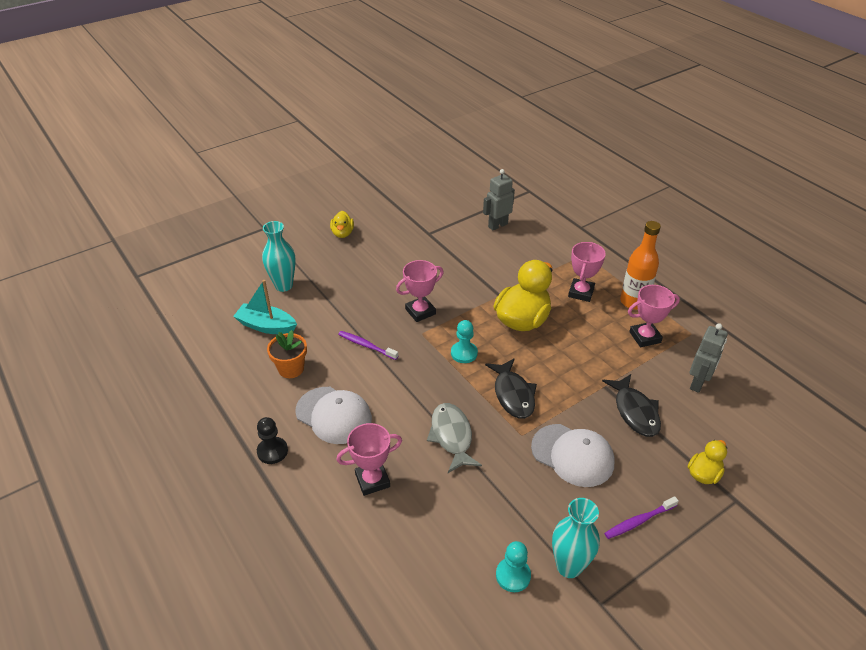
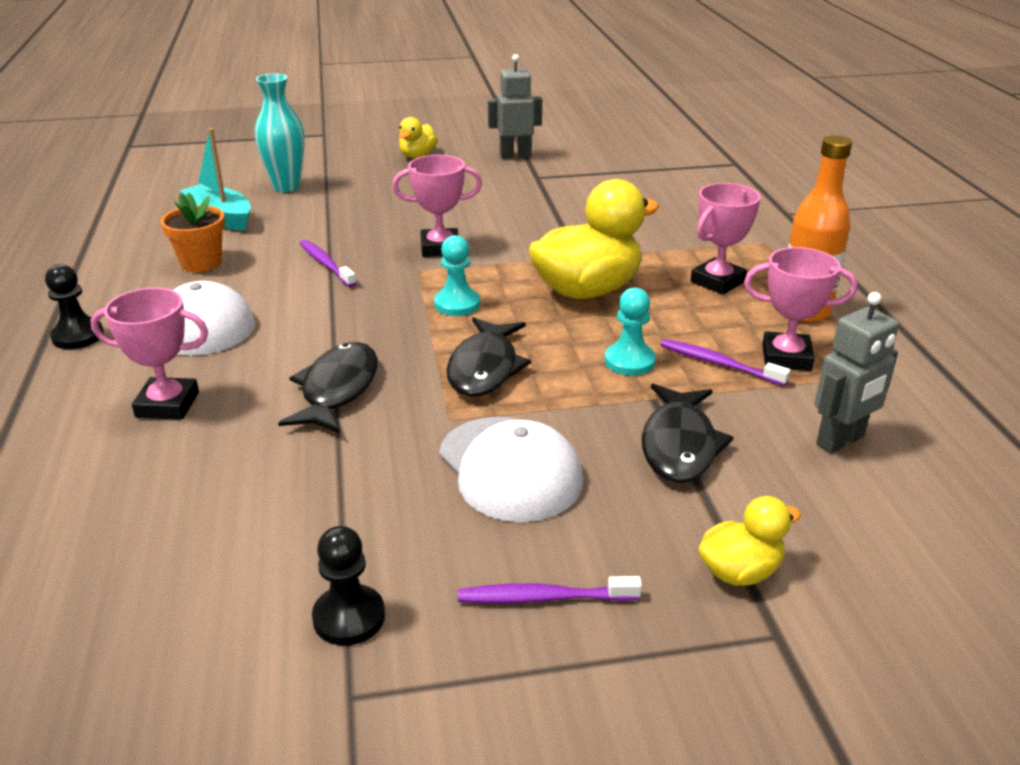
camera: 25 degrees right, 10 degrees down
(452, 436) = (337, 389): grey fish -> black fish
(497, 225) = (650, 187): grey robot -> grey robot (515, 156)
(513, 575) = (241, 594): turquoise pawn -> turquoise pawn (629, 361)
(569, 566) = (349, 617): turquoise vase -> black pawn
(618, 352) = (719, 364): none -> purple toothbrush

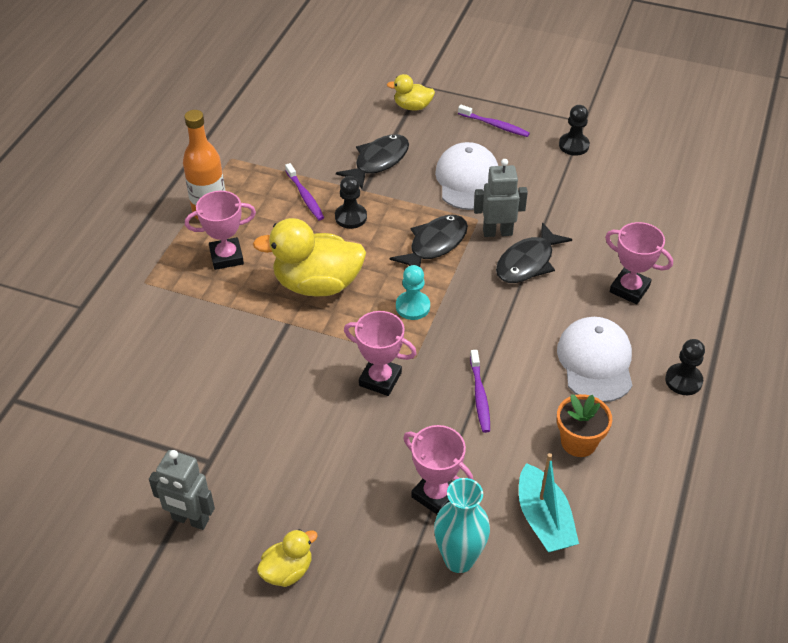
camera: 150 degrees left, 15 degrees up
(629, 361) = (351, 217): turquoise pawn -> black pawn
(786, 357) = (265, 186): pink trophy -> pink trophy (436, 495)
(840, 441) = (303, 135): grey robot -> grey robot (497, 232)

